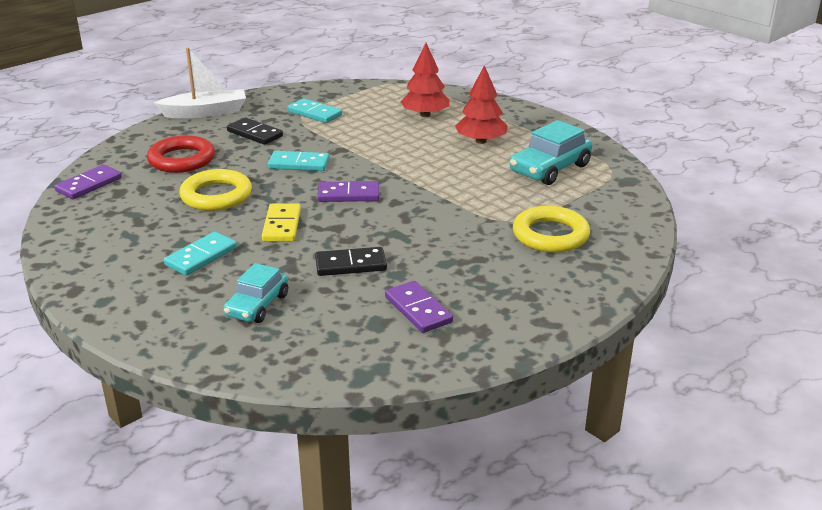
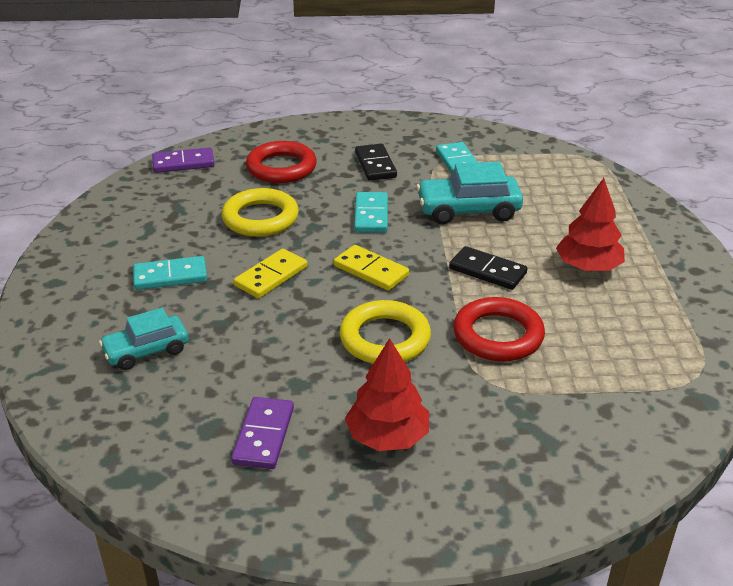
camera: 40 degrees right, 5 degrees up
(205, 112) = (363, 125): white boat -> none
(298, 164) = (371, 215): turquoise domino -> turquoise domino turned 45 degrees clockwise
(348, 194) = (371, 270): purple domino -> yellow domino
(350, 265) = (272, 350): black domino -> black domino (487, 271)
(425, 115) = (568, 209): red tree -> red tree (387, 436)
(481, 196) = (498, 335): none -> red ring
(550, 169) = (622, 338): turquoise car -> turquoise car (468, 210)
(550, 235) = (509, 423): yellow ring -> yellow ring (385, 338)

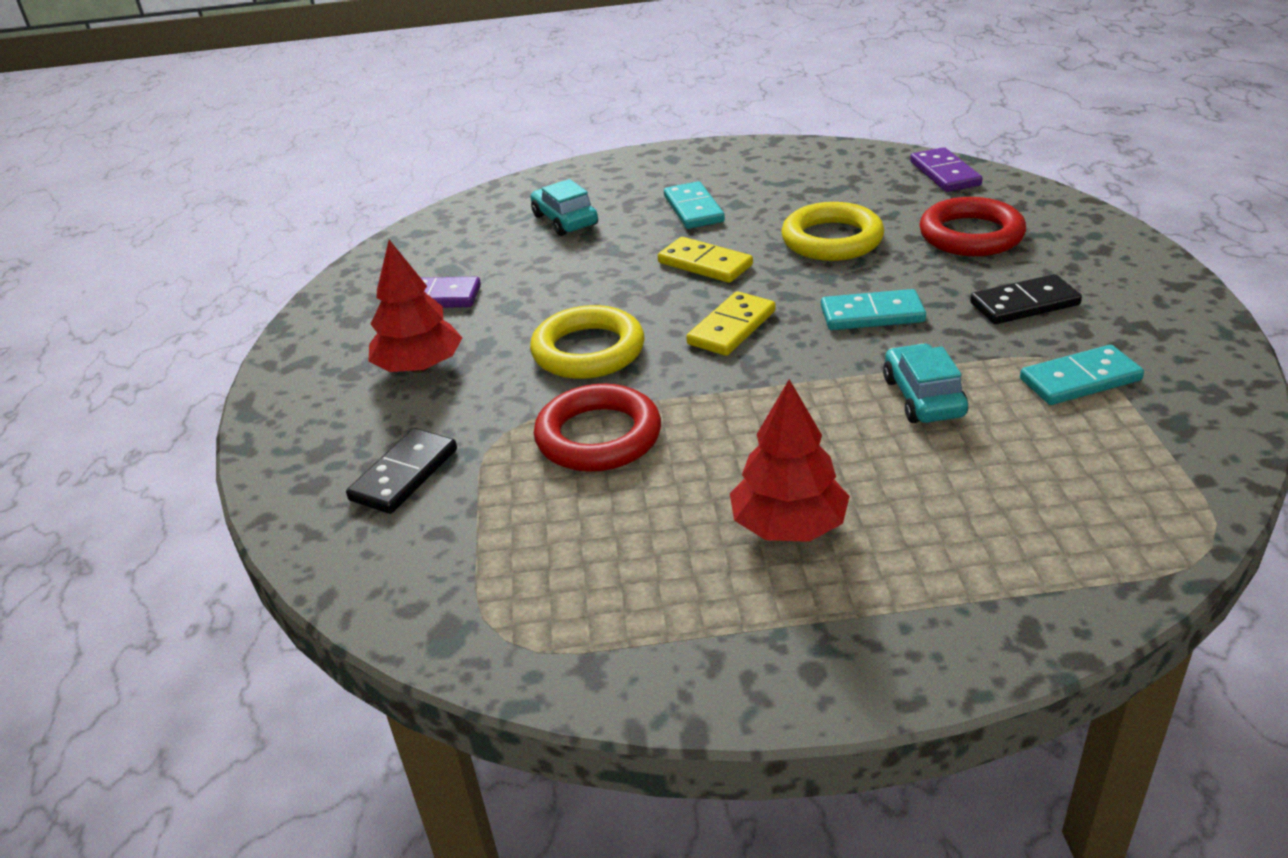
camera: 90 degrees right, 0 degrees up
(468, 210) = (923, 397): turquoise car -> turquoise car, size x0.67
(487, 271) = (752, 422): black domino -> black domino (404, 474)

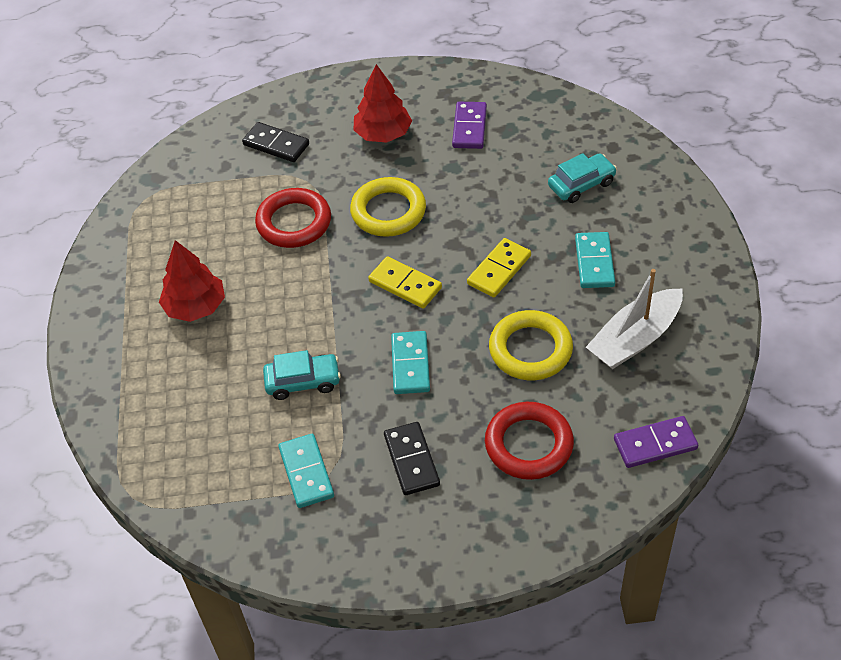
camera: 90 degrees right, 15 degrees up
(693, 209) = (594, 262): turquoise domino -> turquoise domino turned 75 degrees counterclockwise
(806, 186) = (635, 339): none -> white boat

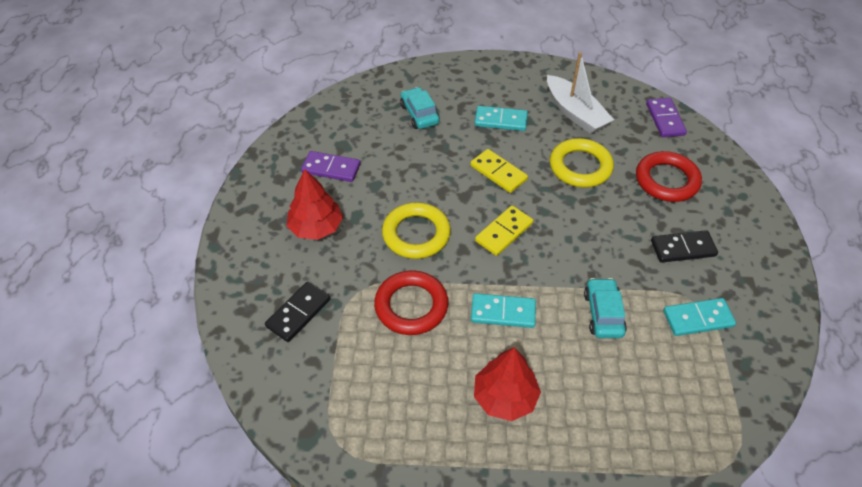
camera: 85 degrees left, 0 degrees up
(410, 364) = (589, 238): turquoise domino -> turquoise domino (503, 312)

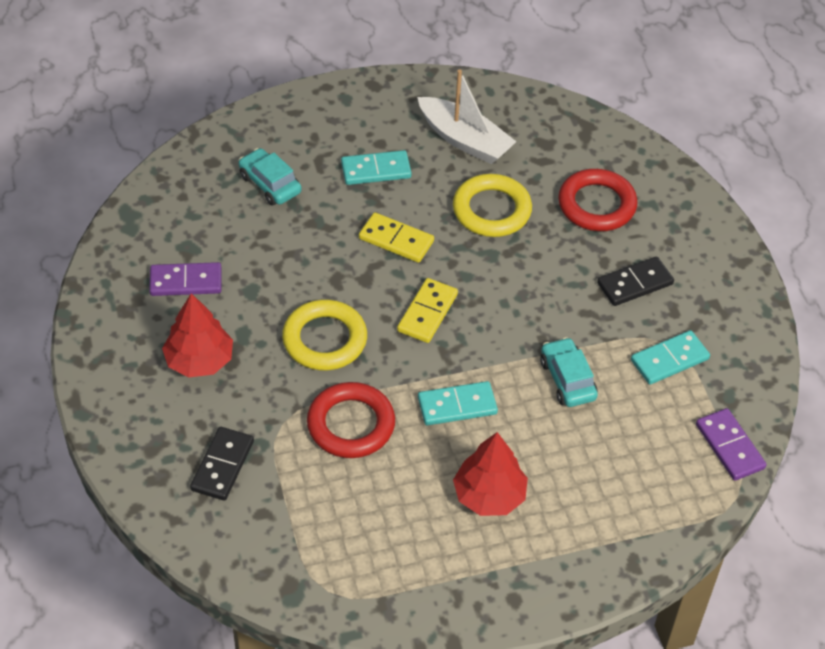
camera: 20 degrees left, 0 degrees up
(665, 119) = (575, 125): purple domino -> purple domino (730, 446)

